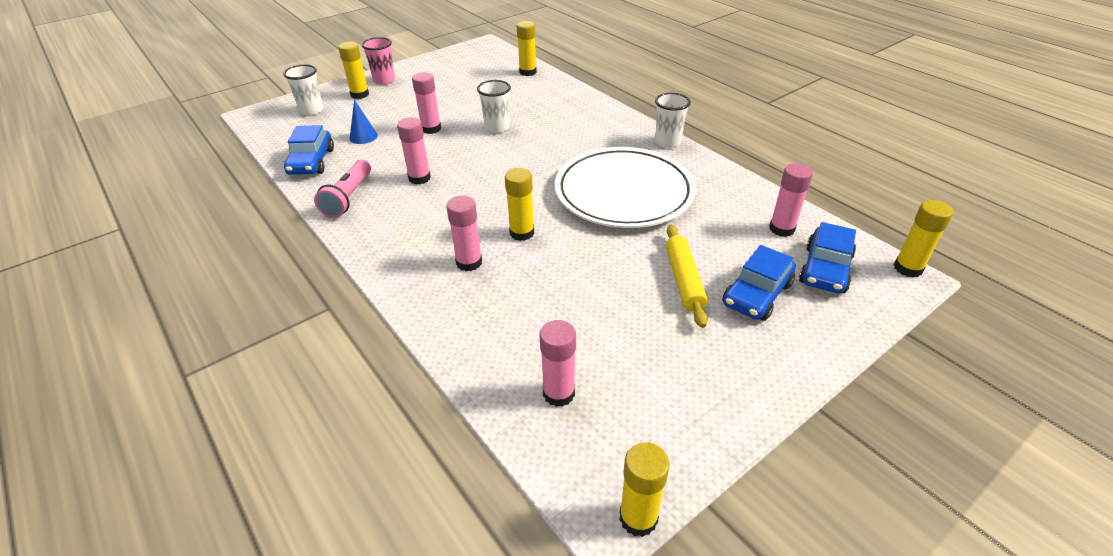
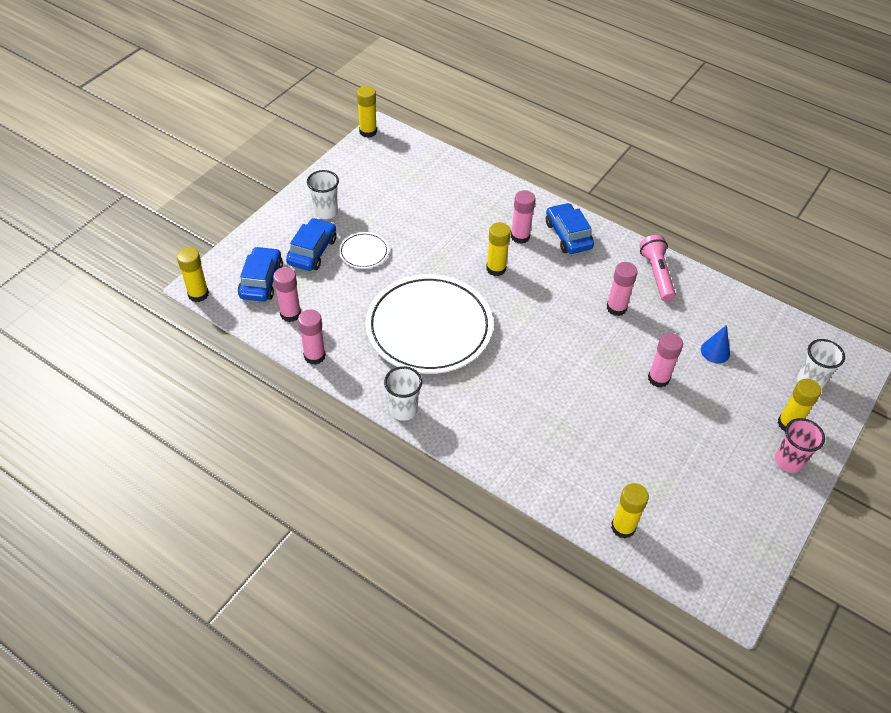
camera: 160 degrees right, 10 degrees up
(311, 162) = (728, 307): blue car -> blue car (568, 235)
(497, 128) = (591, 395): white cup -> white cup (326, 212)
(558, 393) = (423, 171): pink glue stick -> pink glue stick (314, 356)
(684, 280) = (364, 252): yellow rolling pin -> white plate

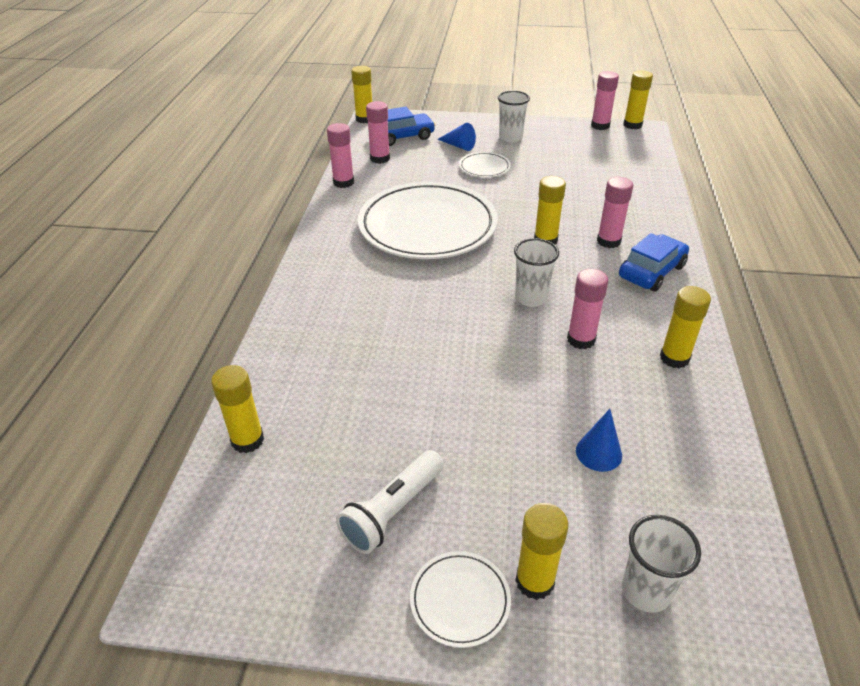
camera: 65 degrees right, 10 degrees down
(312, 251) = (458, 146): blue car -> blue cone
(403, 410) = (316, 243): white cup -> white cup (531, 298)
(656, 274) = (674, 358): pink flashlight -> yellow glue stick
(658, 378) = (501, 408): pink glue stick -> pink glue stick (600, 126)
(717, 468) = (392, 511): none -> white flashlight
(788, 461) = (460, 600): pink cup -> white plate

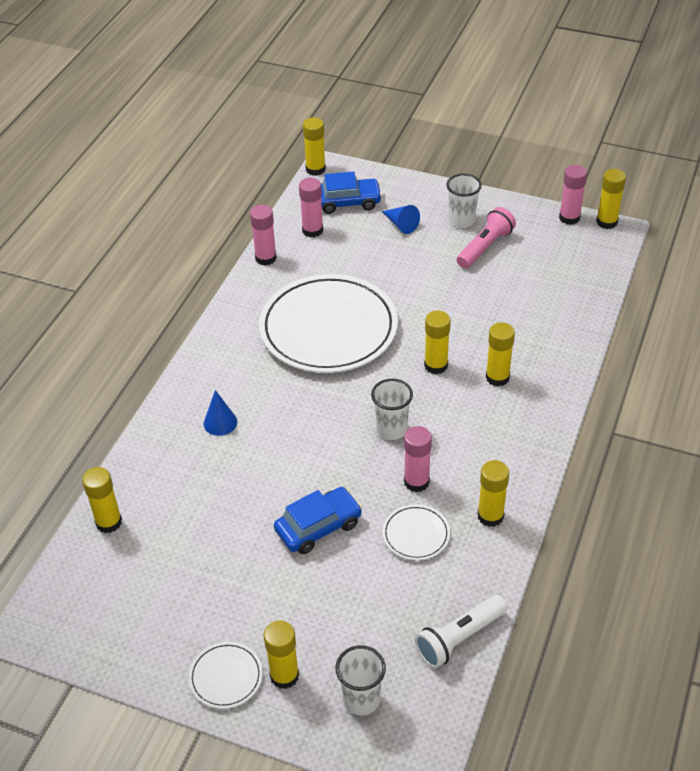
camera: 15 degrees right, 5 degrees up
(392, 511) = (201, 602): white flashlight -> white flashlight (459, 638)
(484, 167) = (415, 260): white plate -> white plate (416, 534)
(541, 152) = (485, 247): none -> pink flashlight
(598, 453) = (379, 589): blue cone -> blue cone (220, 422)
(608, 241) = (497, 377): pink glue stick -> yellow glue stick
(651, 271) = (520, 420): blue car -> blue car (318, 527)

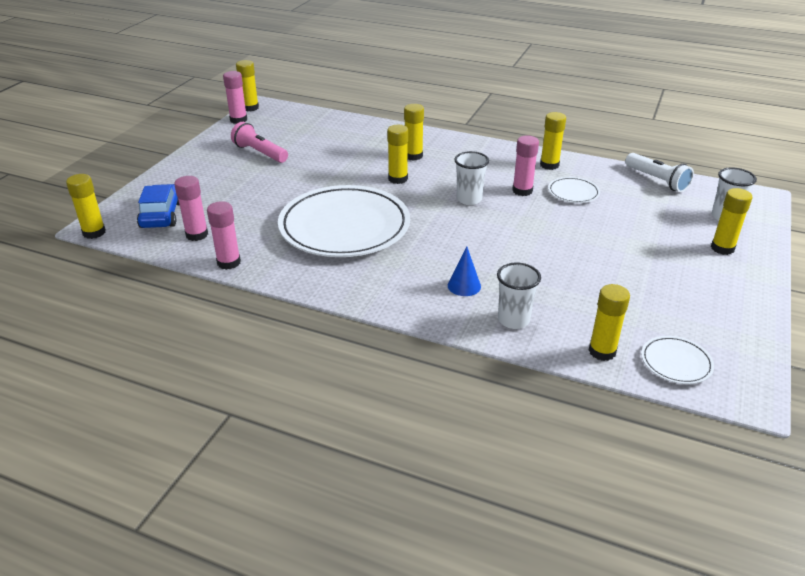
camera: 90 degrees left, 10 degrees down
(226, 677) = (738, 275): white plate -> white plate (676, 362)
(318, 527) = (577, 233): blue car -> none
(401, 225) = (211, 188): blue cone -> none
(462, 220) = (220, 161): white cup -> white cup (513, 320)

